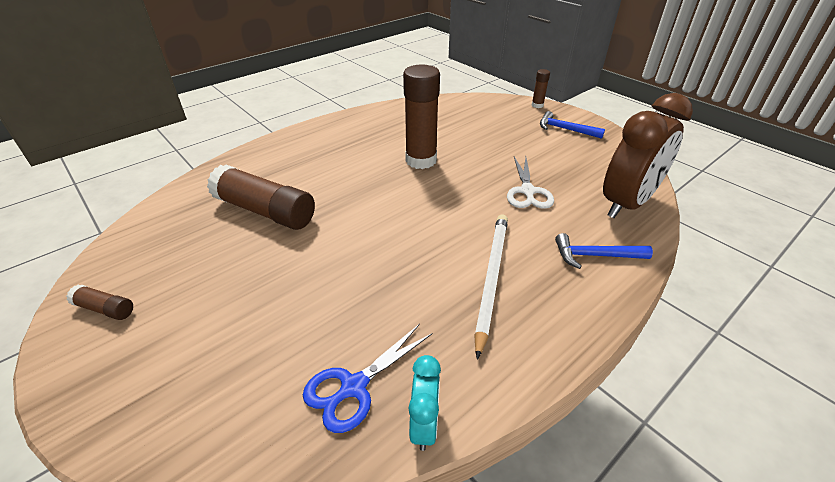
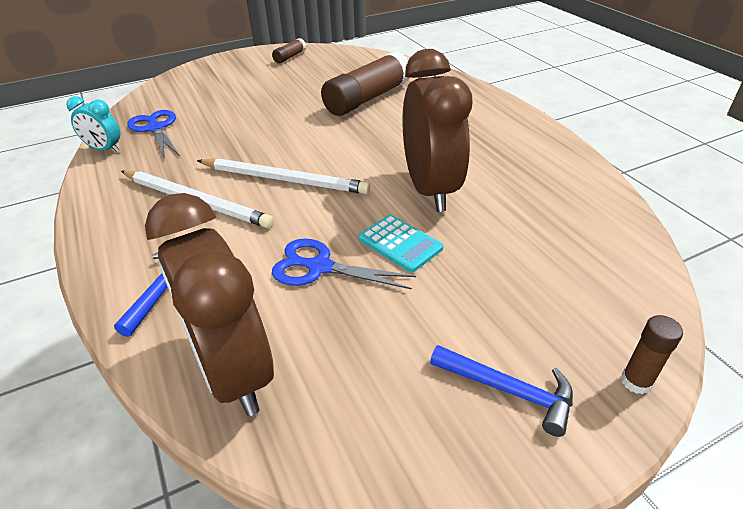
camera: 105 degrees right, 0 degrees up
(421, 160) = (430, 189): brown glue stick -> brown clock
(434, 231) = (284, 179): none -> white pencil
(486, 165) = (400, 243): none -> turquoise calculator
(527, 191) = (320, 267): white scissors -> blue scissors
(565, 129) = (508, 390): blue hammer -> blue hammer turned 75 degrees clockwise

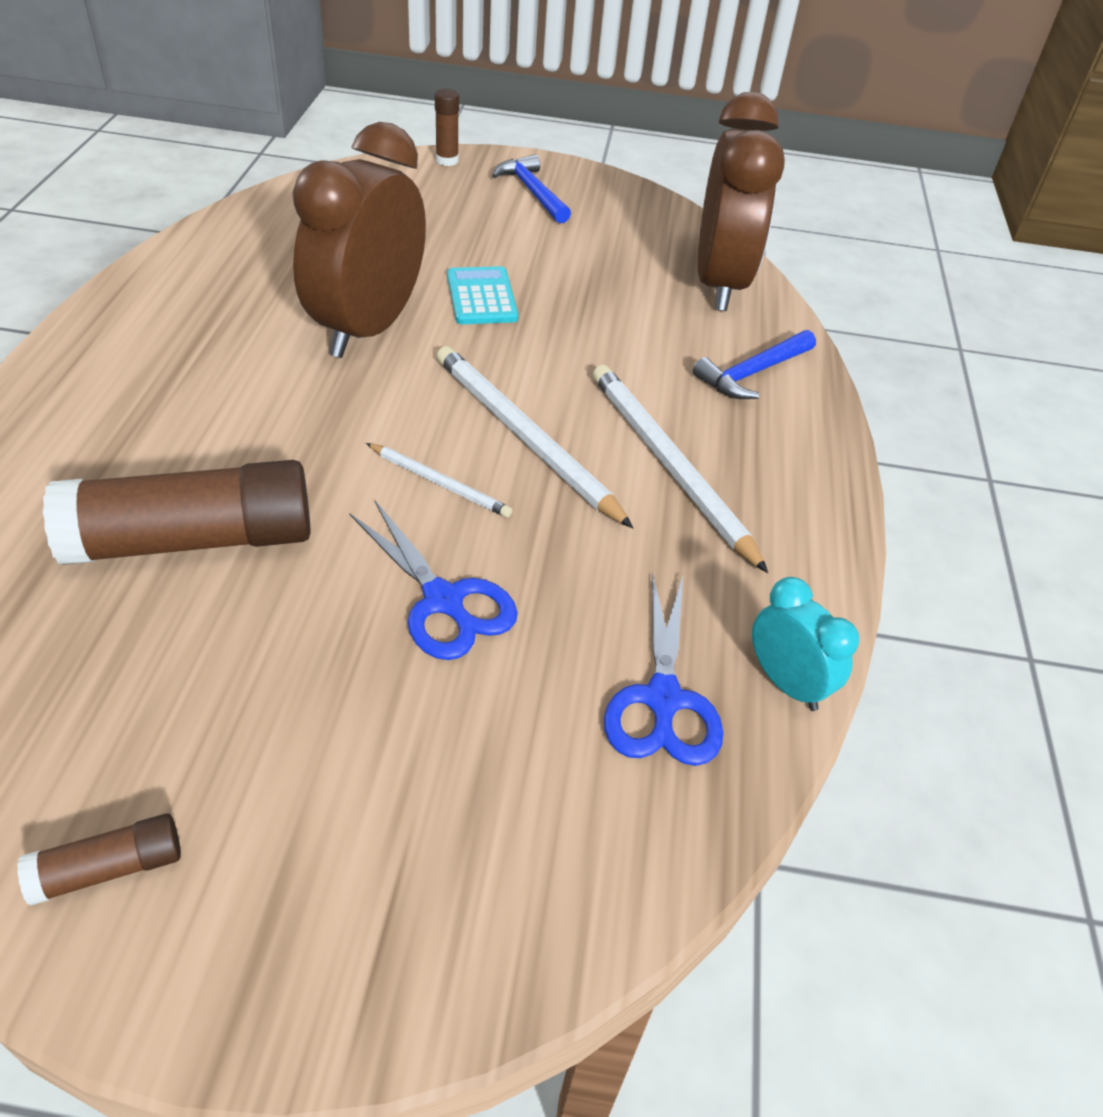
camera: 150 degrees left, 5 degrees up
(303, 147) = (440, 483): none -> white pencil
(320, 267) = (583, 316): blue scissors -> blue scissors (443, 600)

